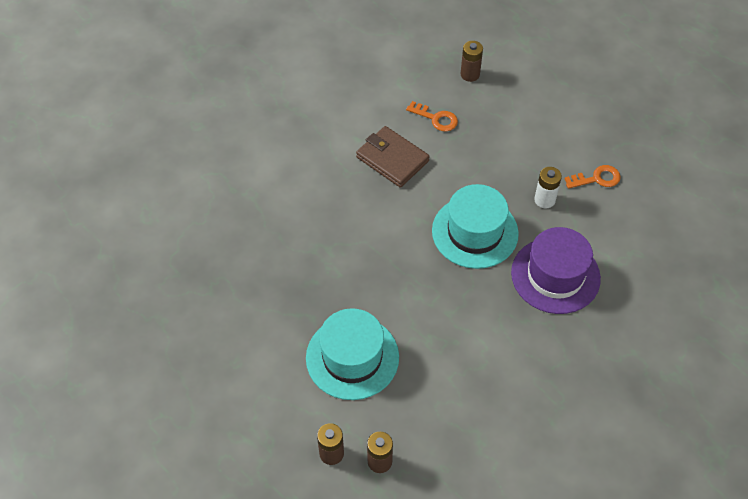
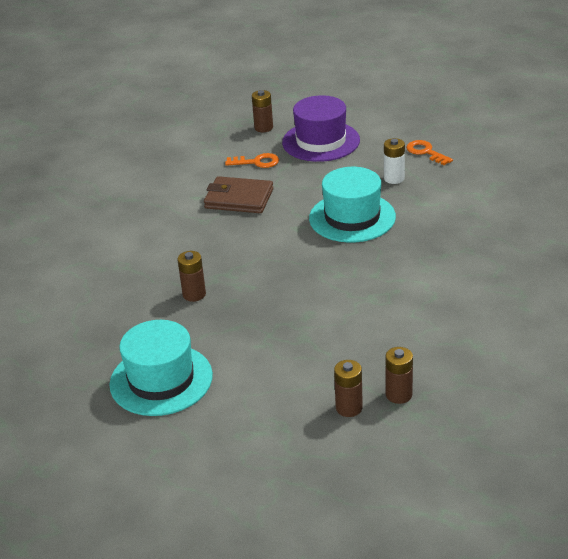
camera: 25 degrees left, 20 degrees down
(287, 259) = (194, 294): none -> brown battery
(352, 357) = (312, 336): turquoise hat -> turquoise hat (161, 380)
(555, 275) = (444, 219): purple hat -> purple hat (321, 141)
(597, 178) = (425, 152): orange key -> orange key turned 90 degrees counterclockwise

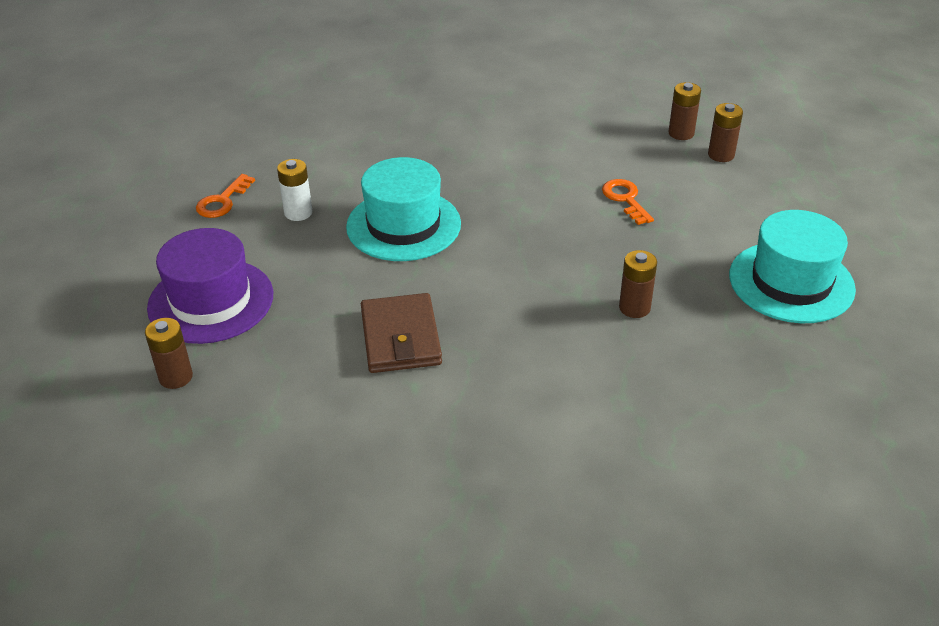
camera: 115 degrees left, 5 degrees up
(257, 162) = (290, 351): orange key -> orange key (625, 199)

